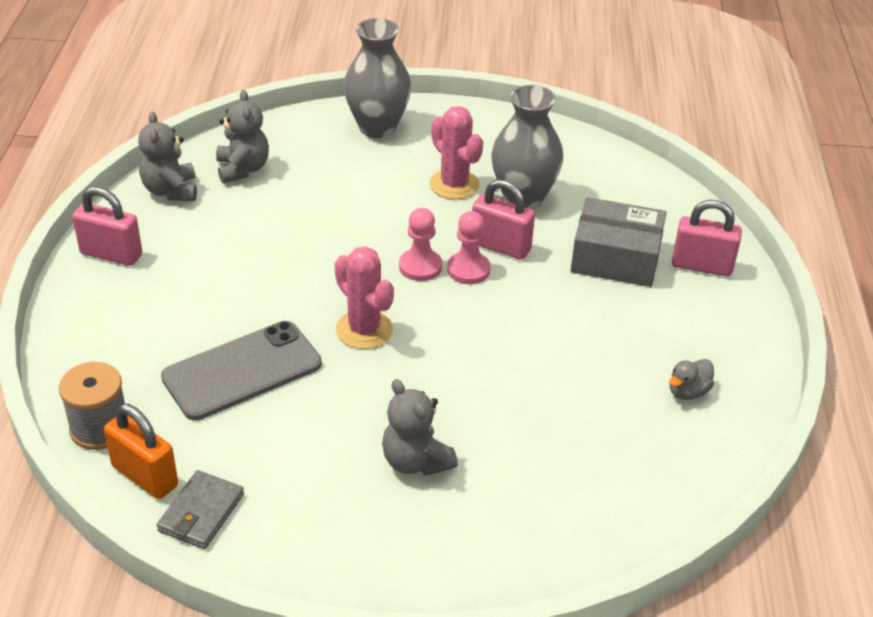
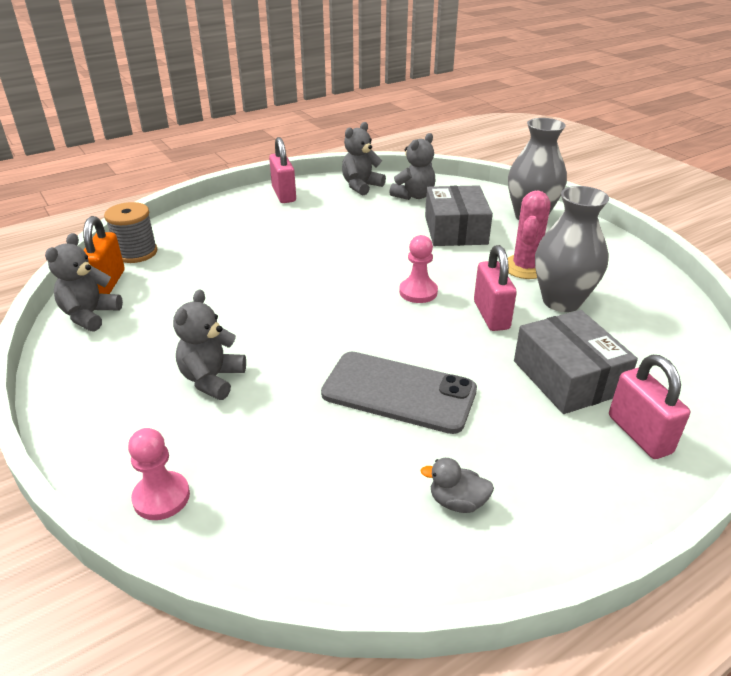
camera: 55 degrees right, 5 degrees down
(201, 513) = (90, 315): grey wallet -> grey teddy bear
(242, 371) = (232, 273): grey phone -> grey phone (399, 392)
(344, 183) = (455, 230): none -> grey box
(364, 330) = (324, 299): pink cactus -> none
(468, 270) = (444, 313): pink pawn -> pink pawn (161, 497)

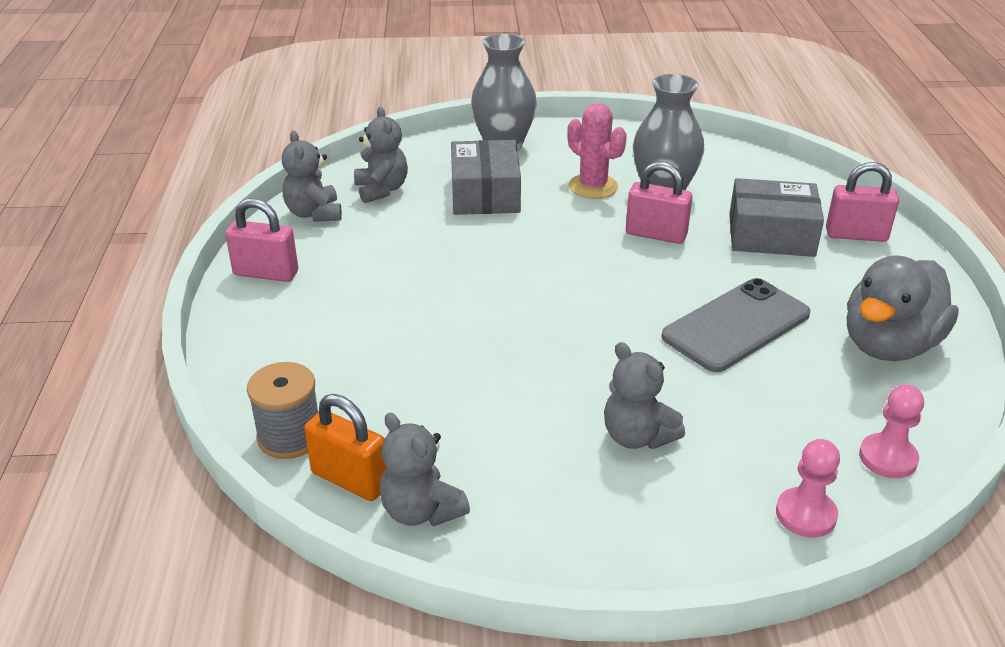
camera: 60 degrees left, 0 degrees up
(418, 292) = (583, 258): pink pawn -> pink pawn (887, 458)
(455, 230) = (485, 194): grey box -> grey box turned 60 degrees clockwise
(457, 502) = (889, 345): grey duck -> grey duck, size x2.40

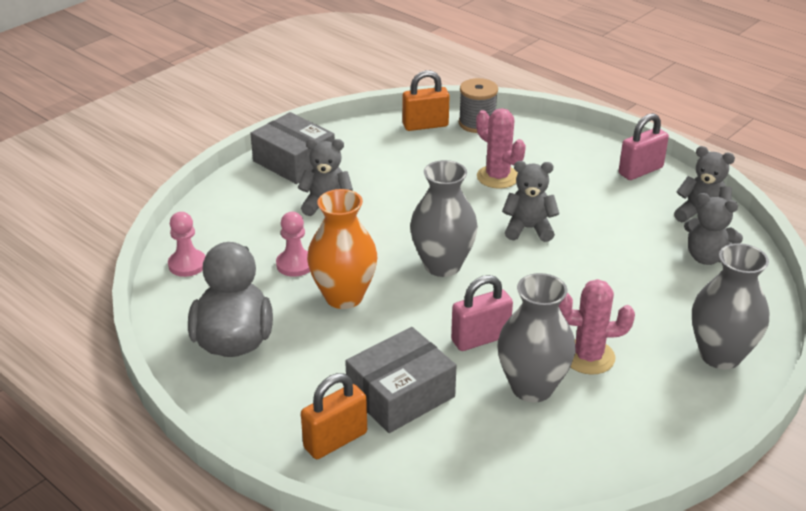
camera: 135 degrees right, 0 degrees up
(401, 351) = (497, 177): none -> pink cactus
(421, 511) = (380, 132): grey teddy bear -> grey teddy bear (528, 229)
(485, 194) = (642, 298): grey box -> grey box (294, 161)
(603, 300) = (442, 265): none -> grey vase
(736, 325) = (344, 296): grey phone -> orange vase
(805, 514) = (211, 216): pink pawn -> pink pawn (295, 264)
(856, 235) = (335, 440): pink padlock -> orange padlock

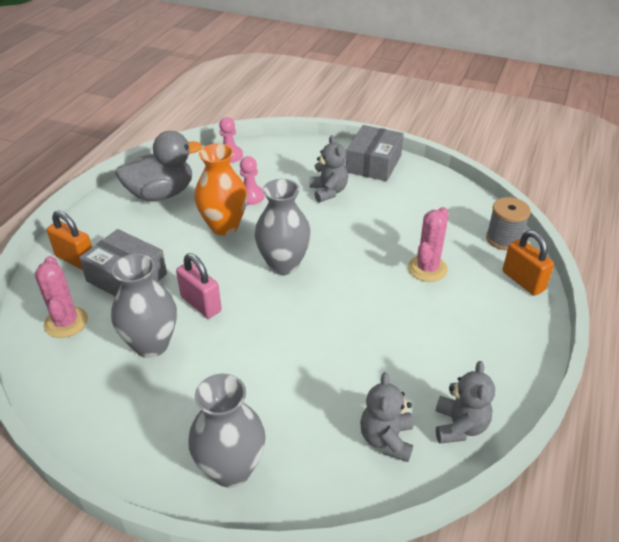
camera: 70 degrees right, 5 degrees up
(425, 125) = (475, 211): orange padlock -> orange padlock (523, 281)
(528, 229) = (360, 302): grey teddy bear -> none
(588, 357) = (199, 372): pink cactus -> pink cactus (66, 322)
(640, 171) = (510, 364): pink padlock -> none

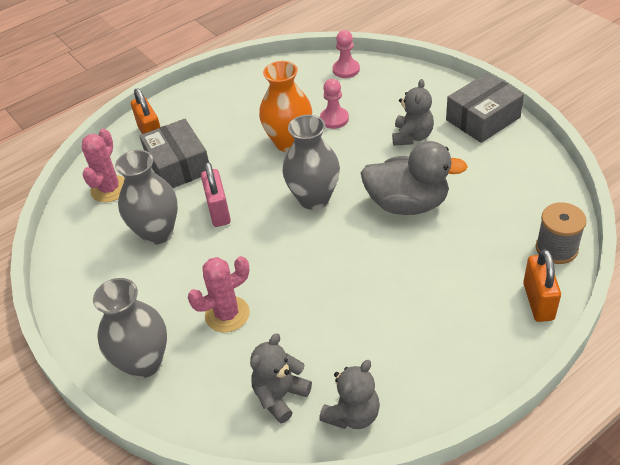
camera: 35 degrees right, 5 degrees up
(161, 194) = (258, 93): grey duck -> grey duck (407, 204)
(427, 268) = (447, 251): pink cactus -> pink cactus (227, 314)

